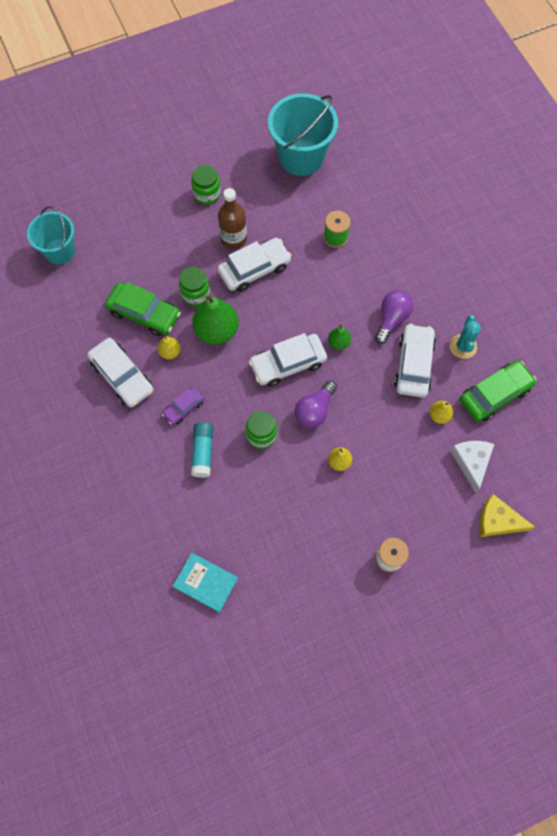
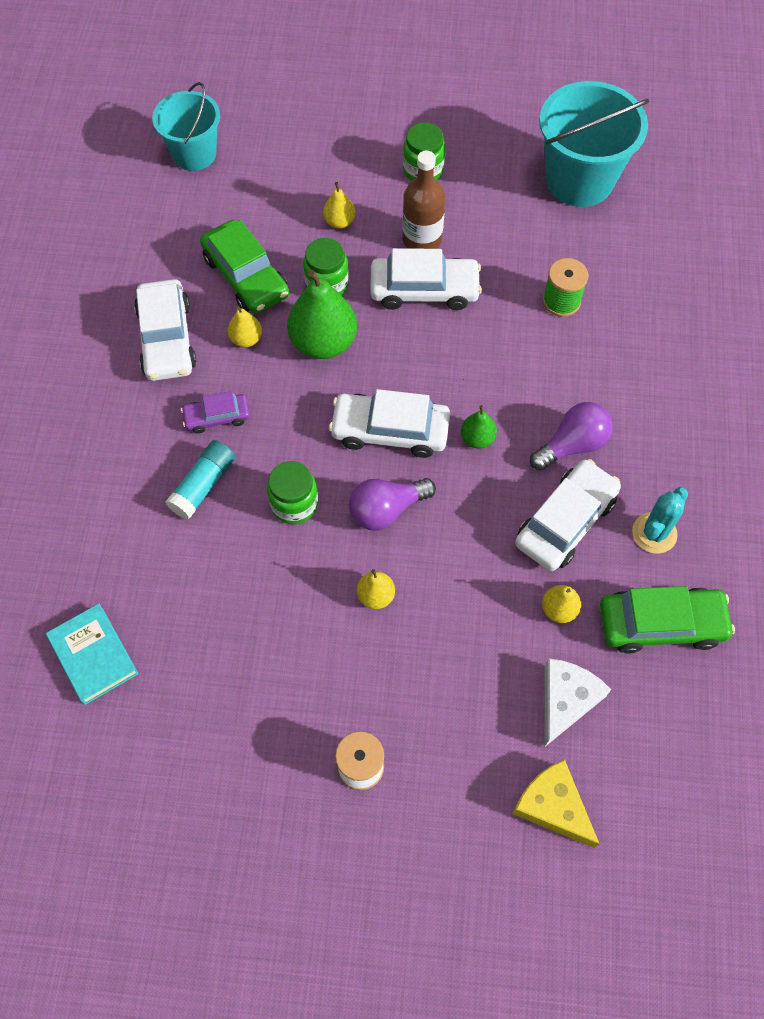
camera: 30 degrees right, 5 degrees down
(178, 251) = (339, 222): none -> yellow pear

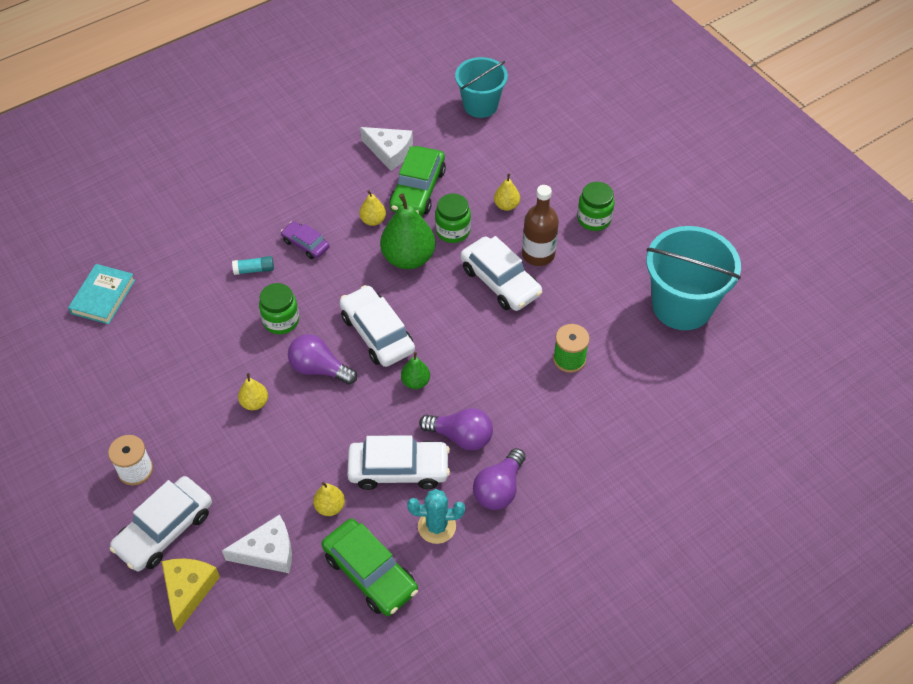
camera: 50 degrees right, 10 degrees down
(167, 339) = (336, 185): white car -> white car (164, 530)
(172, 265) = (389, 152): none -> white cheese
(203, 485) = (254, 270): turquoise glue stick -> turquoise glue stick, size x0.66
(654, 454) = (499, 489): none -> purple light bulb

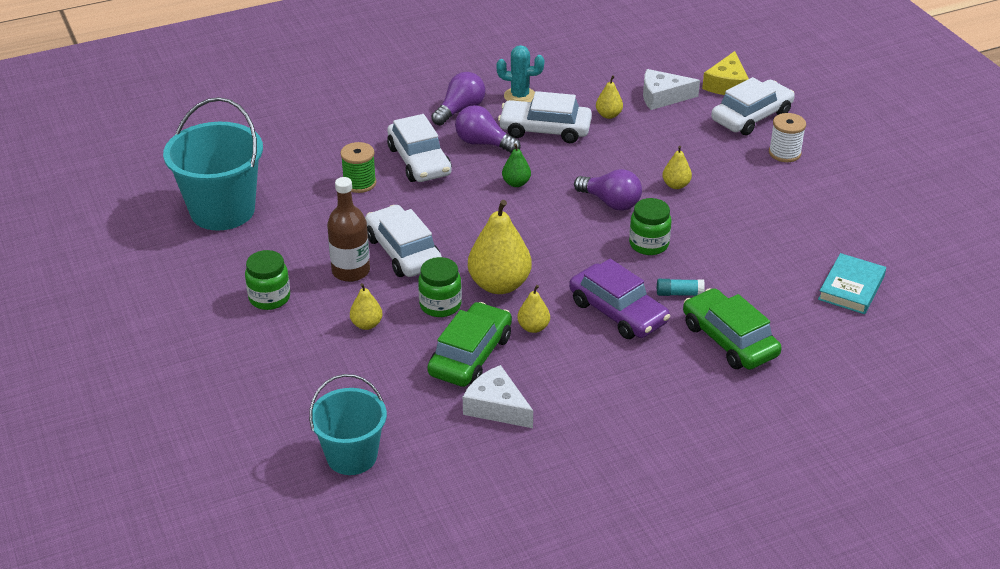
camera: 170 degrees left, 15 degrees down
(305, 244) = (618, 312): purple car -> purple car, size x1.74
(370, 573) = (579, 79): green car -> green car (729, 340)
(377, 333) = (547, 223): white car -> white car (419, 161)
(408, 258) = (499, 285): green pear -> yellow pear

